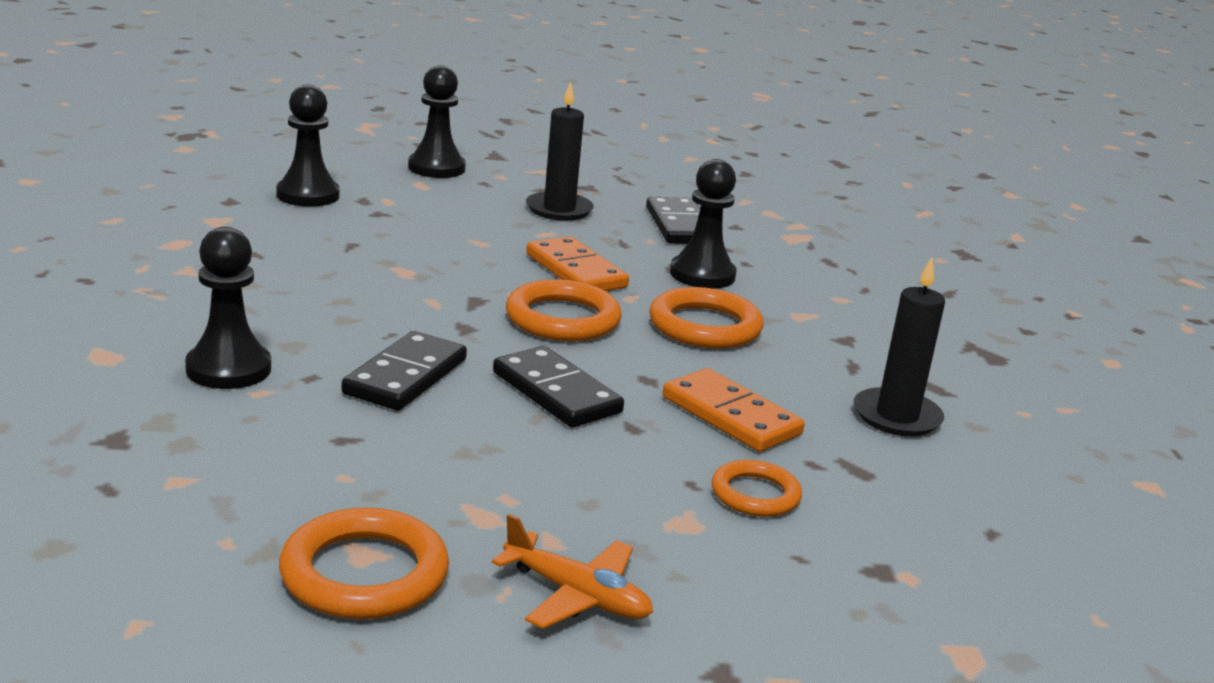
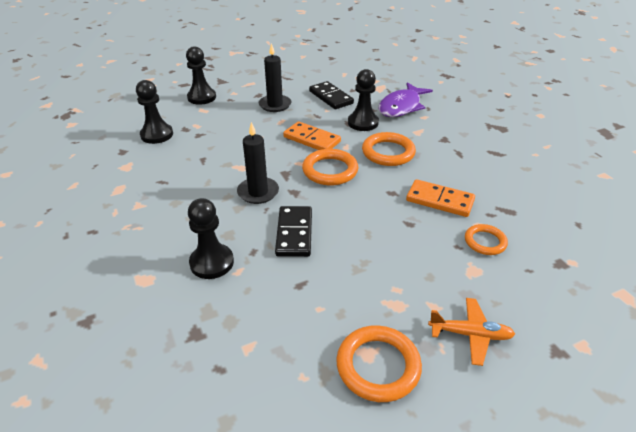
camera: 20 degrees left, 15 degrees up
(556, 392) = (363, 216): black domino -> none
(809, 273) = (401, 107): none -> purple fish
(896, 417) = (497, 175): black candle -> black candle (258, 192)

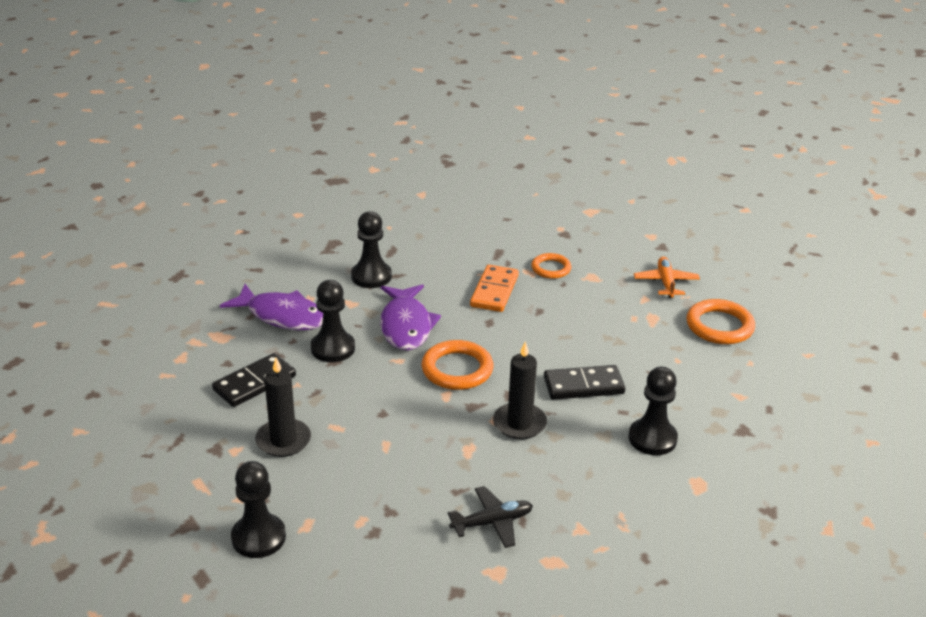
camera: 100 degrees left, 5 degrees down
(157, 135) = (398, 563): black pawn -> black pawn (371, 276)
(167, 169) = (492, 522): none -> black plane
(312, 139) = (385, 391): orange domino -> none
(388, 152) = (406, 326): orange ring -> purple fish

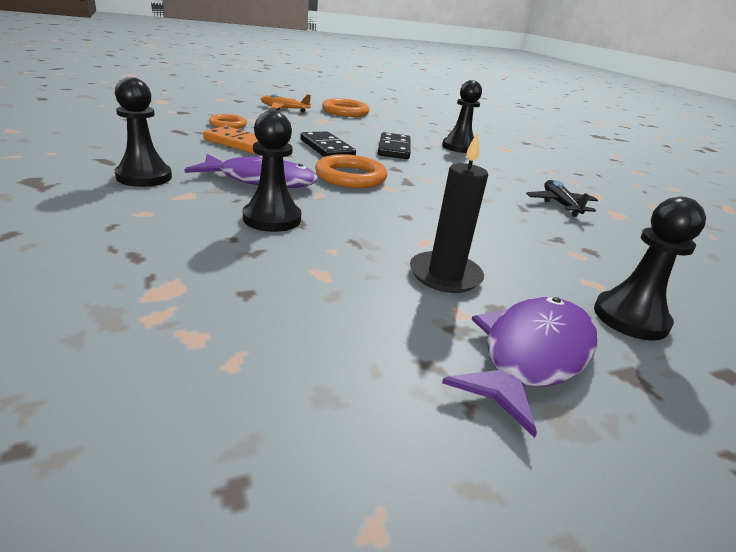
camera: 80 degrees left, 5 degrees down
(254, 383) = (313, 277): black domino -> black domino (326, 148)
(282, 316) = (165, 235): purple fish -> purple fish (531, 355)
(519, 423) = (435, 173): black candle -> none

